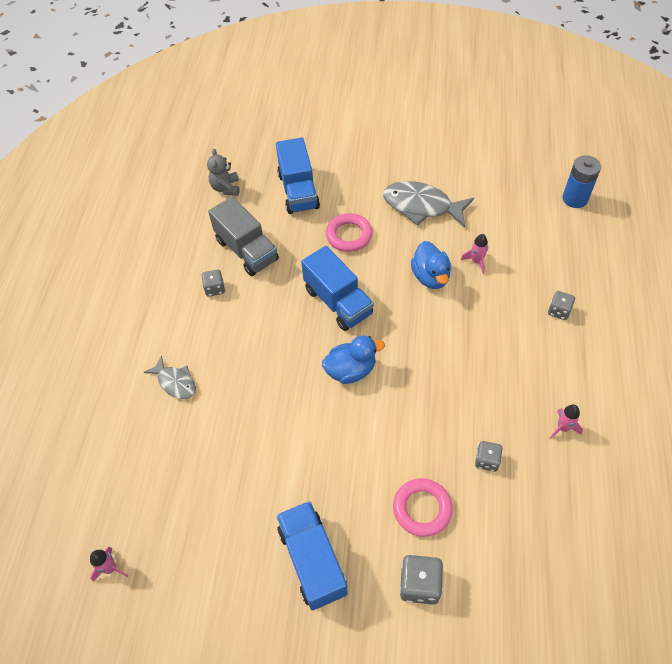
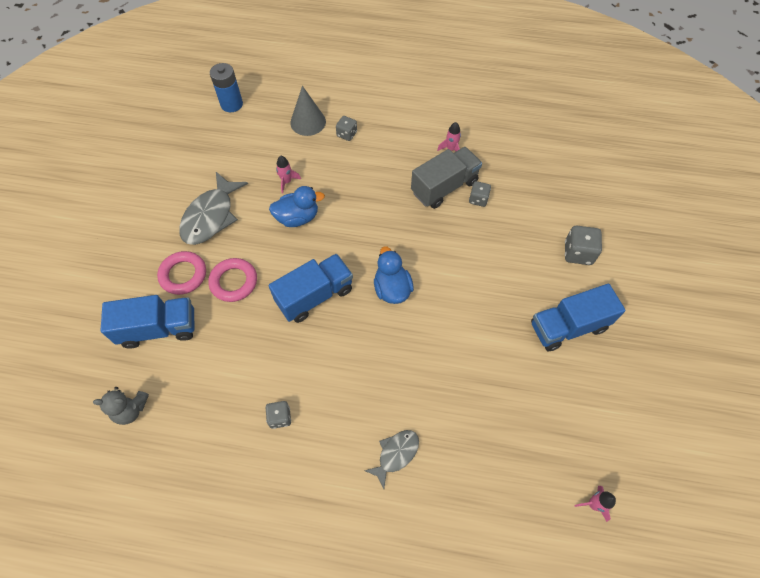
camera: 90 degrees left, 5 degrees up
(246, 250) = (233, 384): grey truck -> grey truck (444, 187)
(422, 509) = (519, 246): pink ring -> pink ring (183, 275)
(568, 271) = (308, 122): none -> grey cone

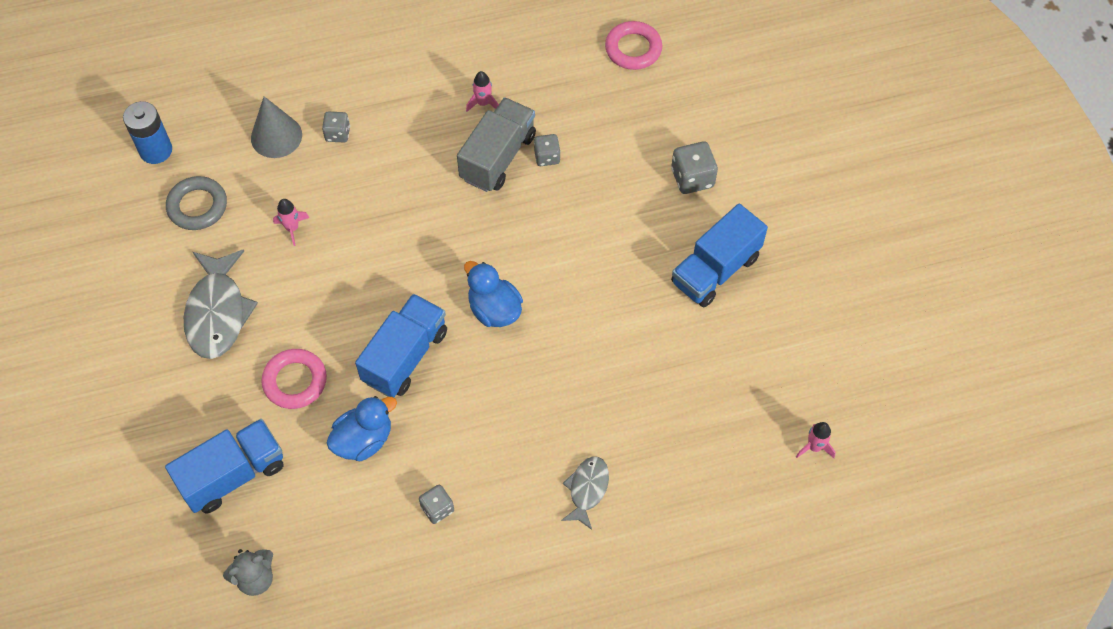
camera: 25 degrees left, 0 degrees up
(183, 275) = (225, 399): pink ring -> pink ring (633, 49)
(237, 146) = (197, 206): none -> grey ring
(297, 218) = (332, 269): blue duck -> blue duck (363, 440)

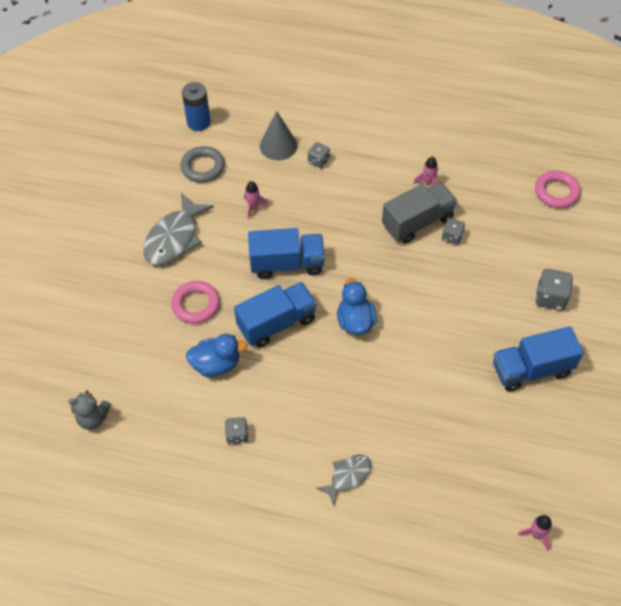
camera: 30 degrees right, 5 degrees down
(233, 475) = (121, 345): blue truck -> blue truck (287, 264)

